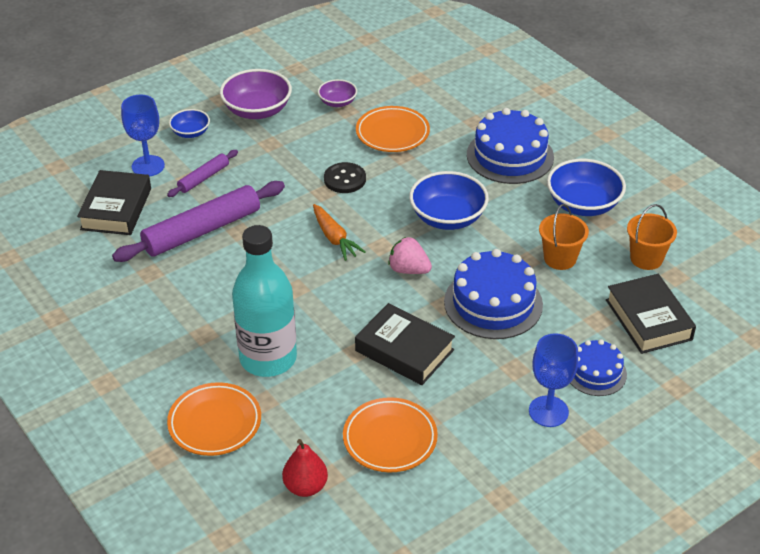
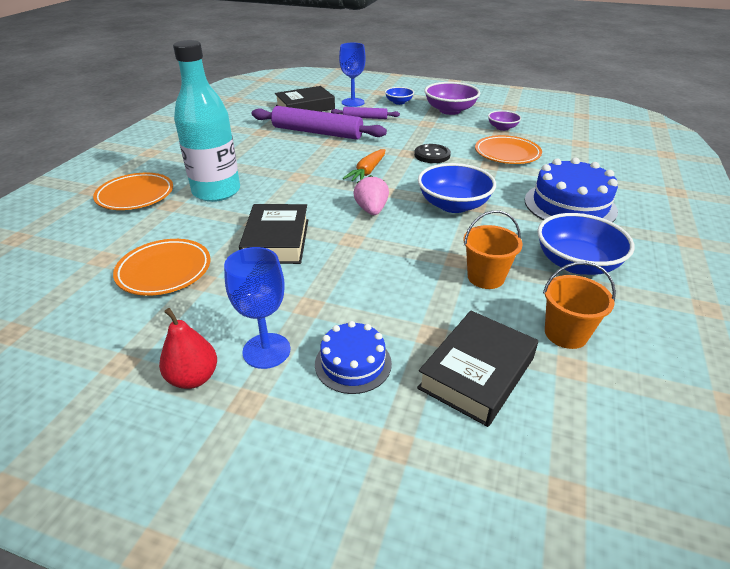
camera: 55 degrees right, 5 degrees down
(305, 487) = (85, 252): red pear -> red pear (193, 378)
(493, 303) = (381, 262): blue cake -> none

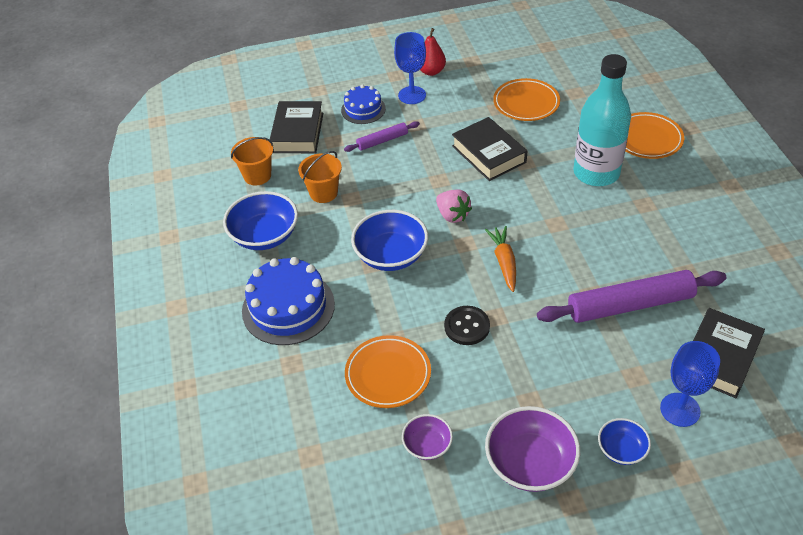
camera: 150 degrees right, 10 degrees up
(365, 118) = (617, 372): purple rolling pin -> purple rolling pin (382, 141)

